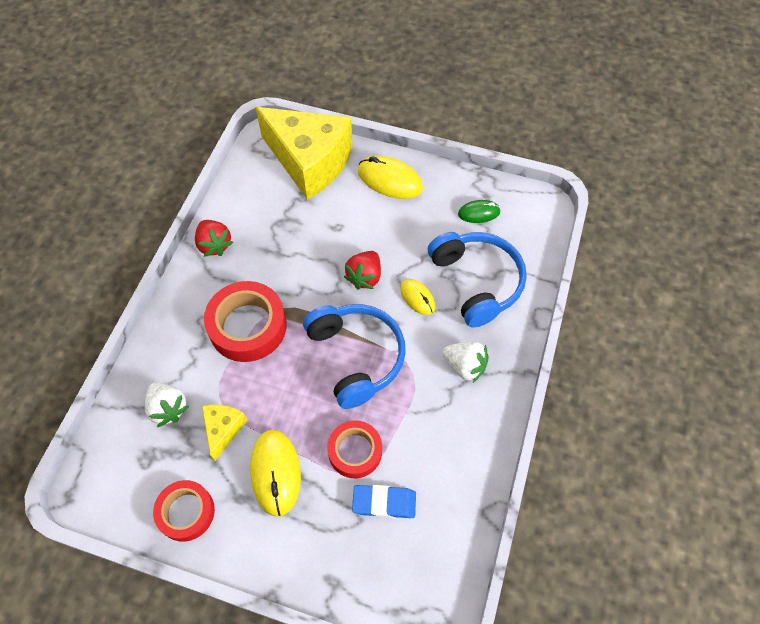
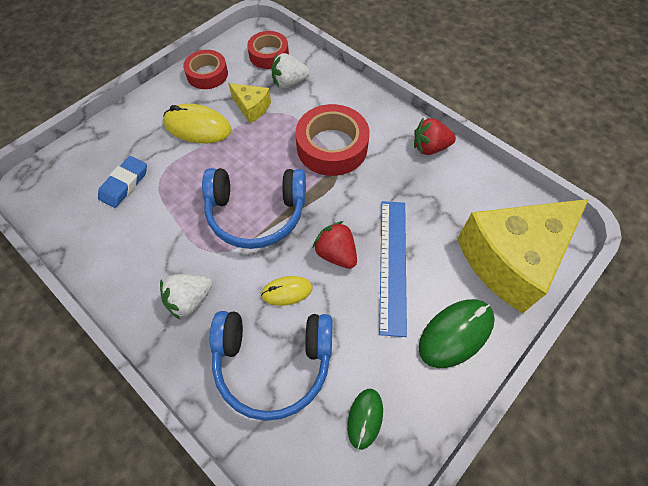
camera: 115 degrees right, 0 degrees up
(353, 234) = (393, 264): none -> blue ruler
(355, 451) = (176, 180): red tape -> red tape (269, 55)
(390, 180) = (455, 333): yellow mouse -> green mouse

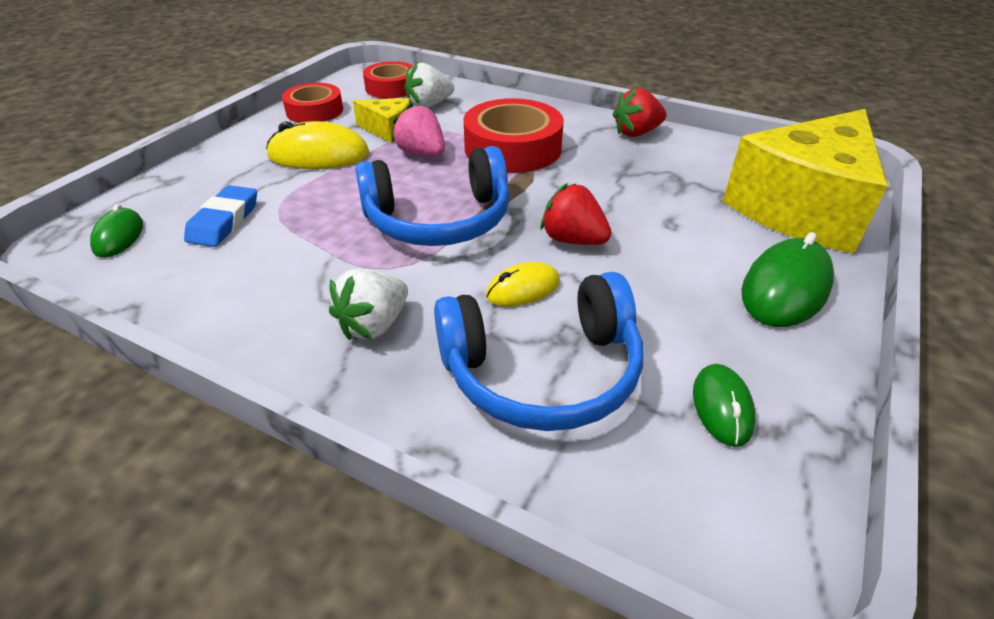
camera: 15 degrees left, 20 degrees down
(62, 185) = (119, 236): none -> green mouse
(266, 140) = (422, 154): none -> pink strawberry
(393, 264) = (656, 237): blue ruler -> none

